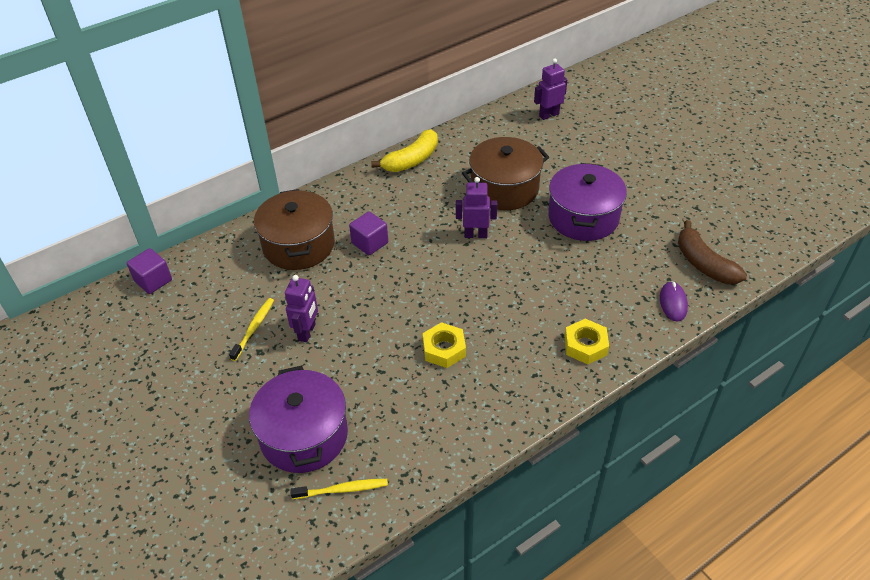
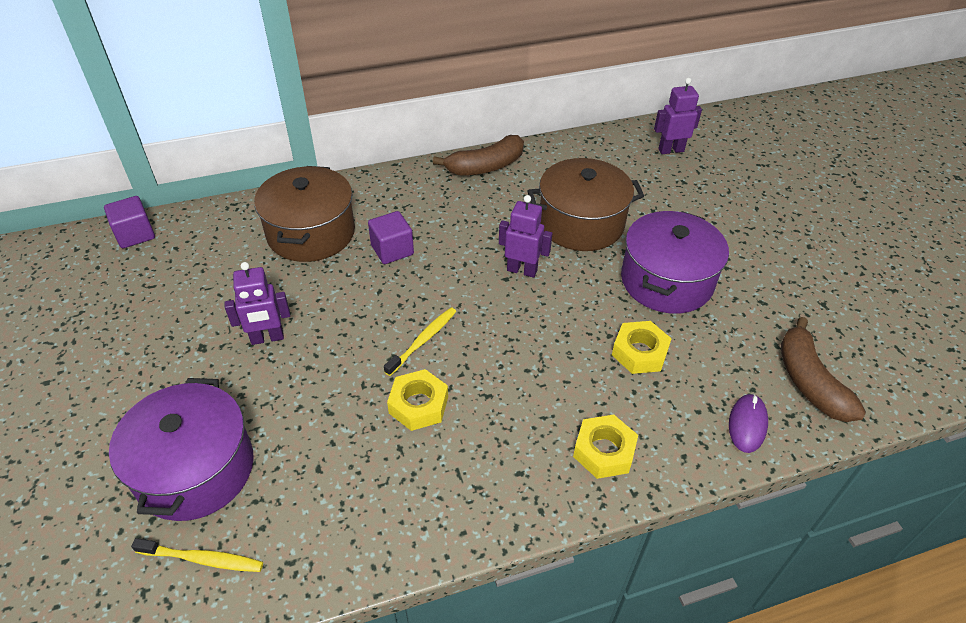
camera: 15 degrees right, 0 degrees up
(253, 328) = (210, 317): yellow toothbrush -> yellow toothbrush (423, 341)
(307, 332) = (267, 338): purple robot -> purple robot turned 45 degrees clockwise
(411, 160) = (485, 167): yellow banana -> brown banana
(584, 273) = (639, 352): none -> yellow nut

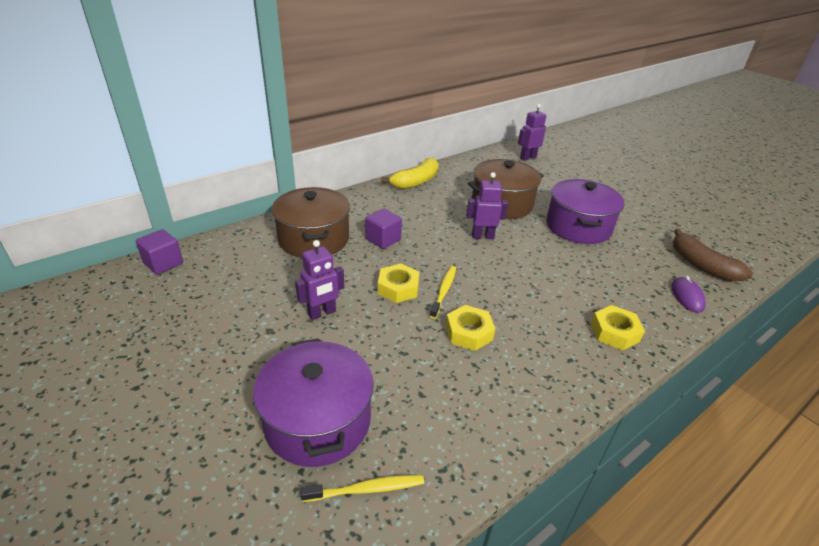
camera: 20 degrees left, 10 degrees down
(485, 167) = (416, 181): brown banana -> yellow banana
(639, 352) = (592, 269): yellow nut -> yellow nut (398, 288)

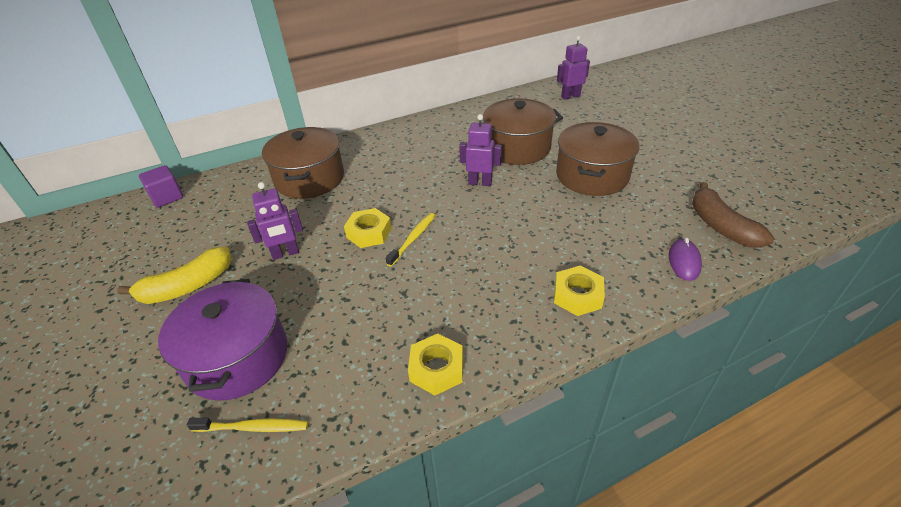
camera: 15 degrees right, 5 degrees up
(383, 239) = (376, 182): purple cube -> none
(416, 181) = (436, 122): yellow banana -> yellow banana (187, 286)
(469, 332) = (419, 284): yellow nut -> yellow nut (436, 369)
(578, 227) = (592, 176): purple pot -> brown pot

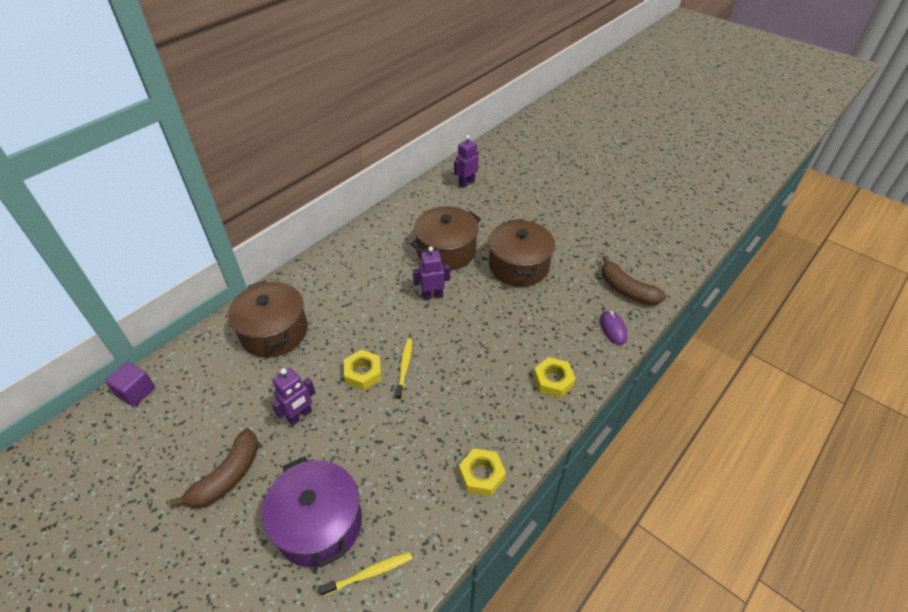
camera: 25 degrees left, 5 degrees up
(187, 286) = (227, 476): yellow banana -> brown banana

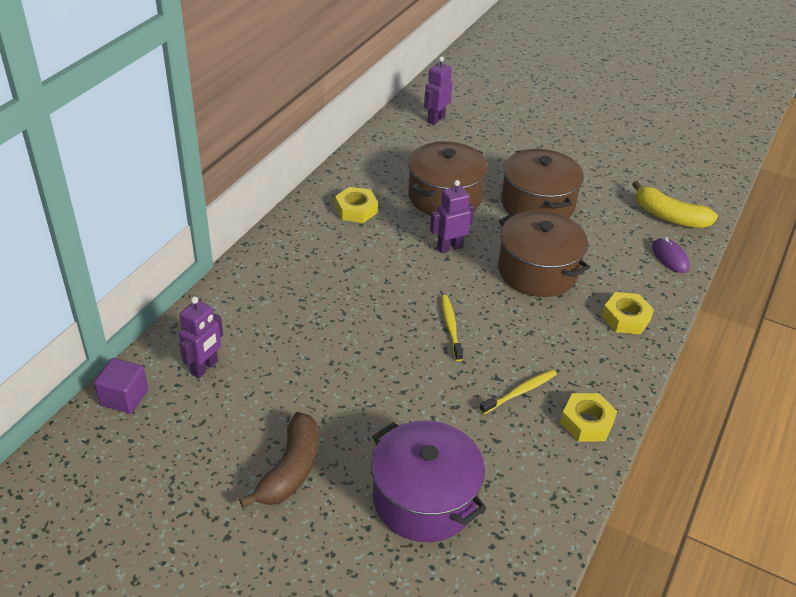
camera: 15 degrees left, 5 degrees down
(274, 332) = (272, 309): brown pot -> brown pot (537, 271)
(300, 416) = (348, 394): purple robot -> purple robot (205, 367)
(363, 373) = (404, 339): yellow nut -> yellow nut (356, 210)
(369, 573) = (504, 537): yellow toothbrush -> yellow toothbrush (520, 392)
(626, 290) = (669, 216): brown banana -> yellow banana

